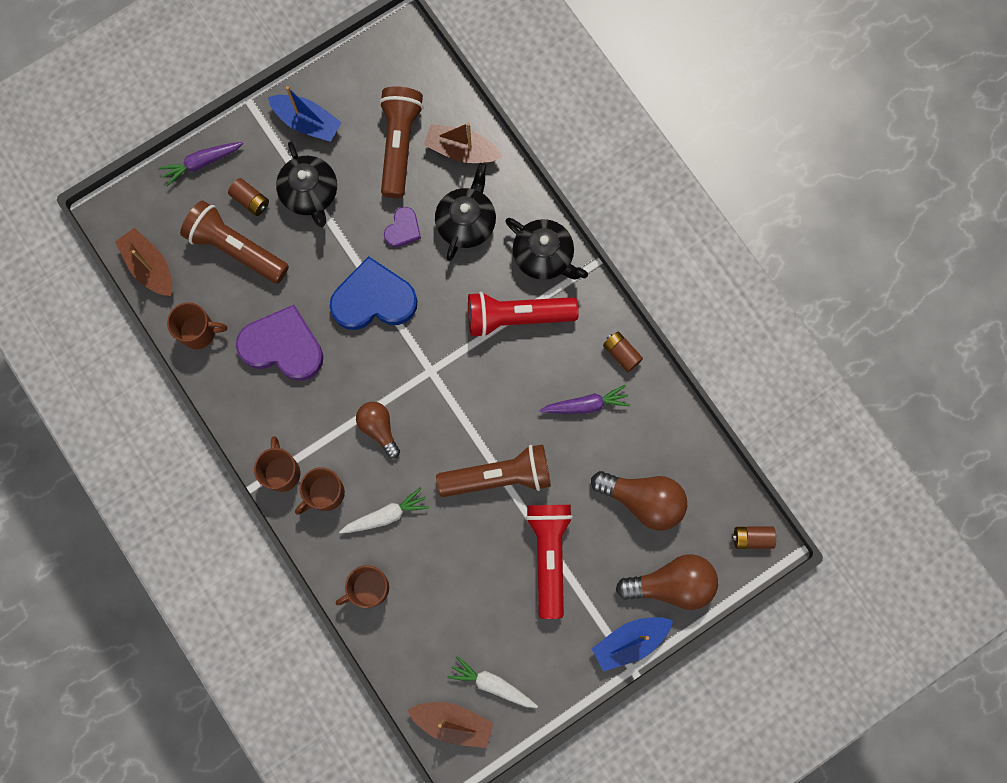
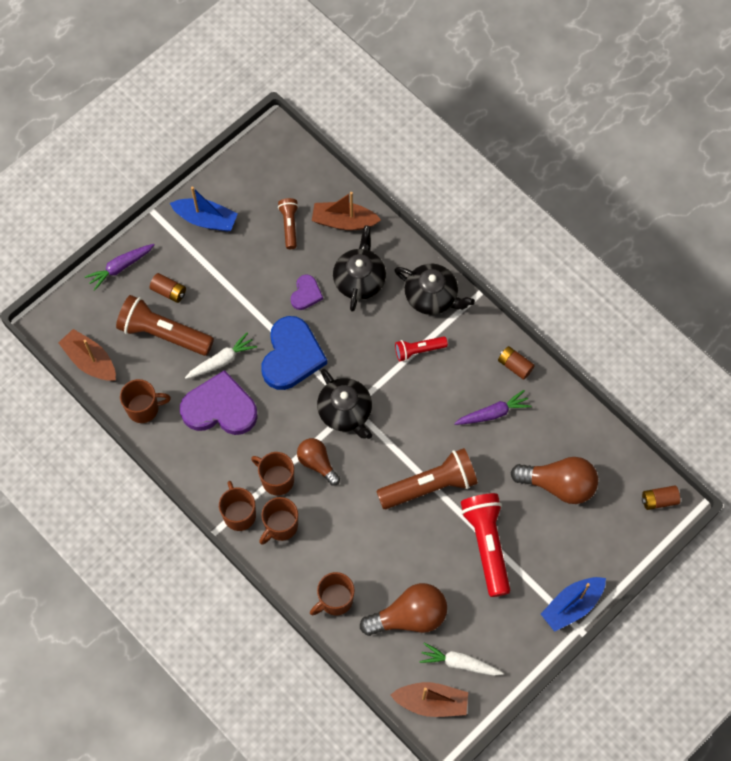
camera: 10 degrees left, 10 degrees down
(310, 193) = (220, 277): black teapot -> black teapot (345, 412)
(330, 439) = (276, 479): none -> brown mug
(373, 299) = (291, 356): blue heart -> blue heart turned 120 degrees clockwise
(386, 515) = (337, 535): white carrot -> white carrot (222, 361)
(399, 145) = (289, 226): brown flashlight -> brown flashlight, size x0.54
(517, 317) = (418, 350): red flashlight -> red flashlight, size x0.54
(671, 584) = (598, 551): brown light bulb -> brown light bulb (409, 616)

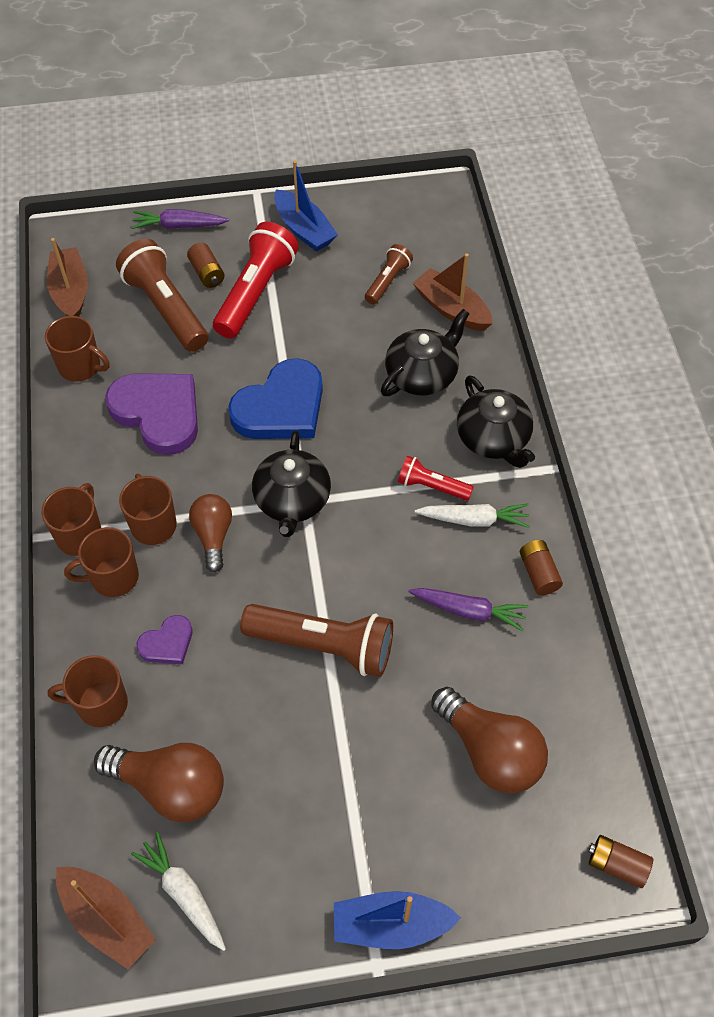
camera: 35 degrees right, 10 degrees down
(222, 361) = (202, 368): white carrot -> white carrot (474, 520)
(306, 294) = (350, 355): purple heart -> purple heart (167, 643)
(487, 545) = (338, 765): red flashlight -> red flashlight (256, 293)

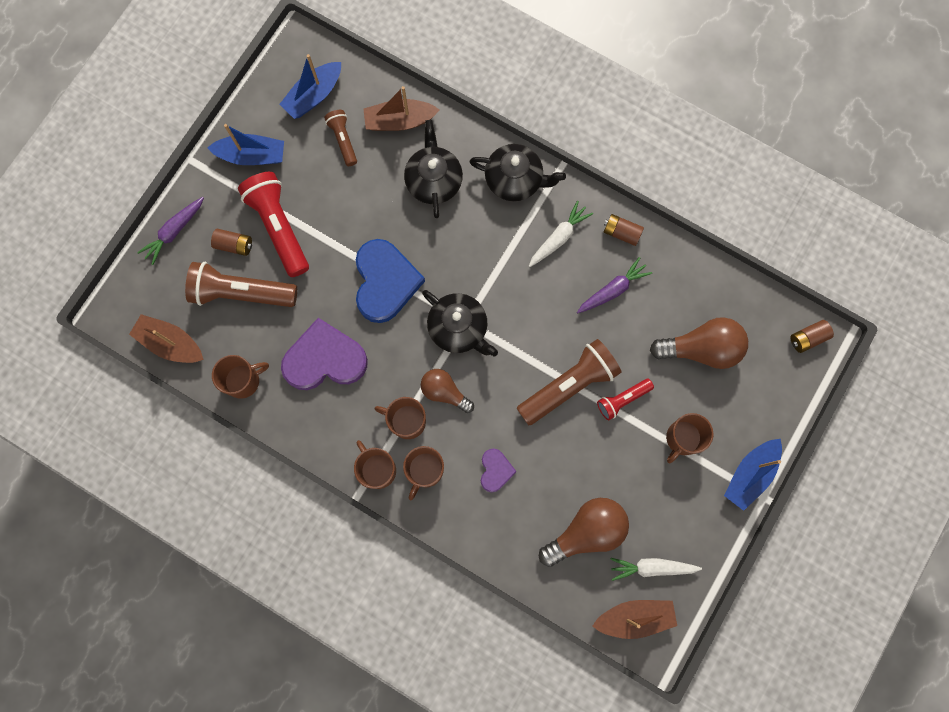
camera: 50 degrees left, 20 degrees up
(100, 704) = (504, 535): brown mug -> brown mug (682, 439)
(406, 233) = (314, 95): none -> blue boat
(432, 486) = (517, 242): red flashlight -> red flashlight (622, 399)

